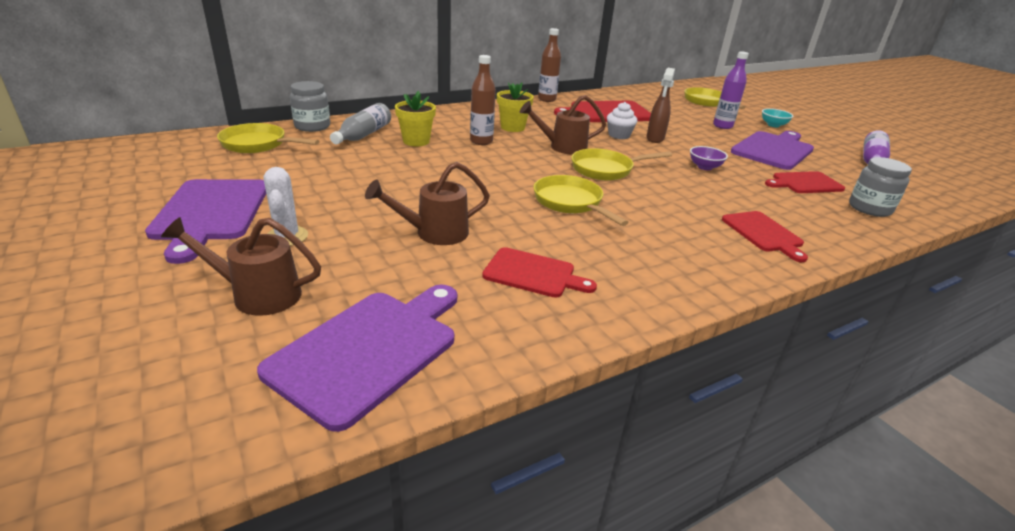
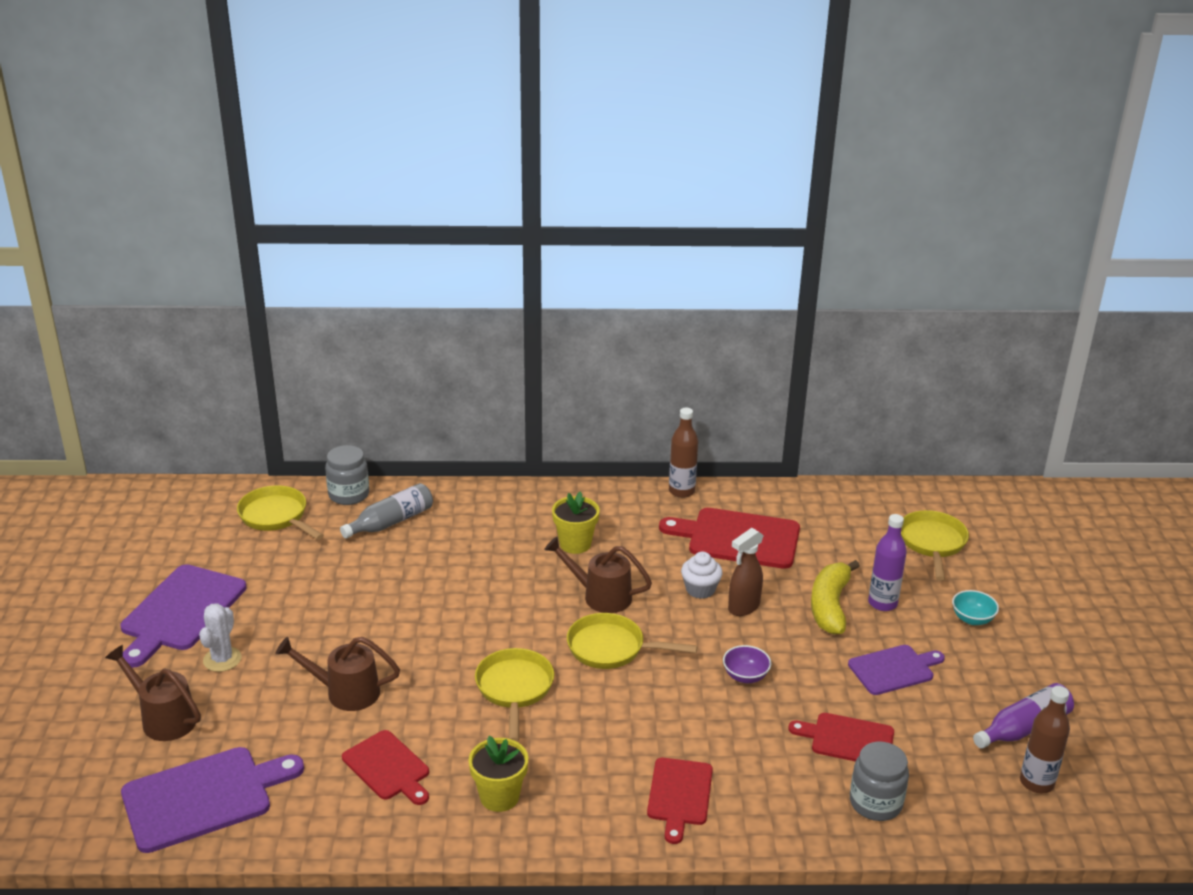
camera: 30 degrees right, 0 degrees up
(416, 141) = (439, 546): yellow flower pot -> yellow flower pot (499, 797)
(481, 141) = (512, 563): brown bottle -> brown bottle (1036, 782)
(699, 131) = (830, 606): none -> yellow banana
(773, 150) = (893, 669): purple cutting board -> purple cutting board, size x0.62

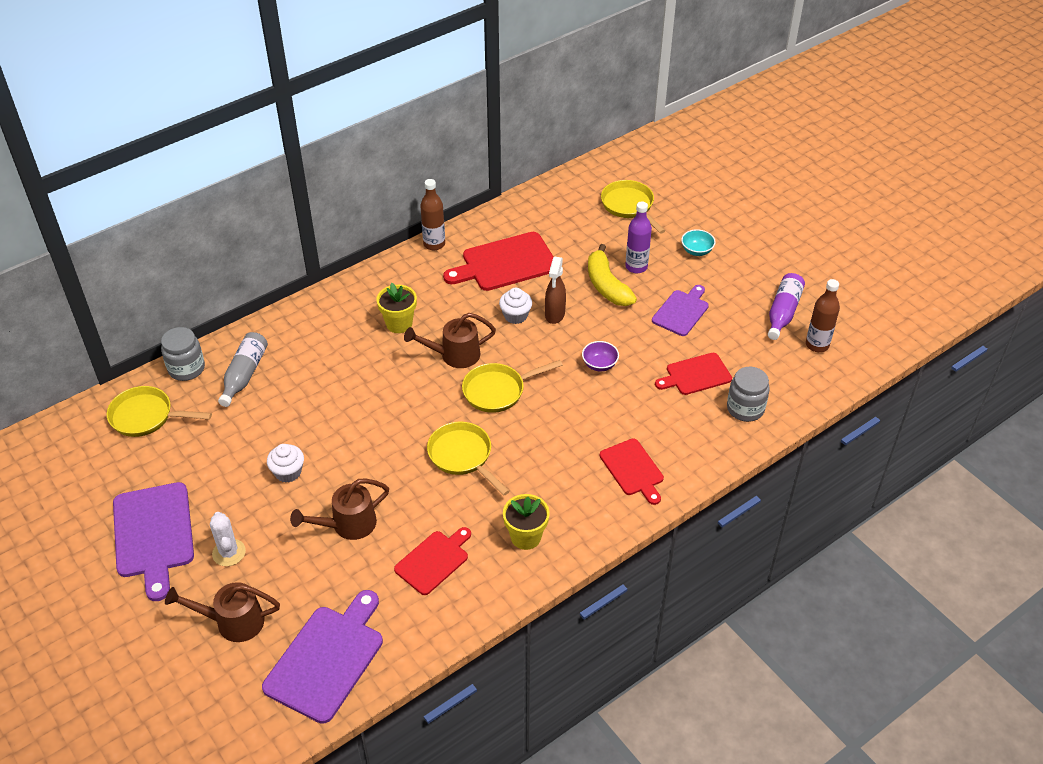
camera: 35 degrees left, 15 degrees up
(342, 620) = (288, 472): none -> white cupcake
(388, 767) = (433, 561): red cutting board -> red cutting board turned 60 degrees counterclockwise

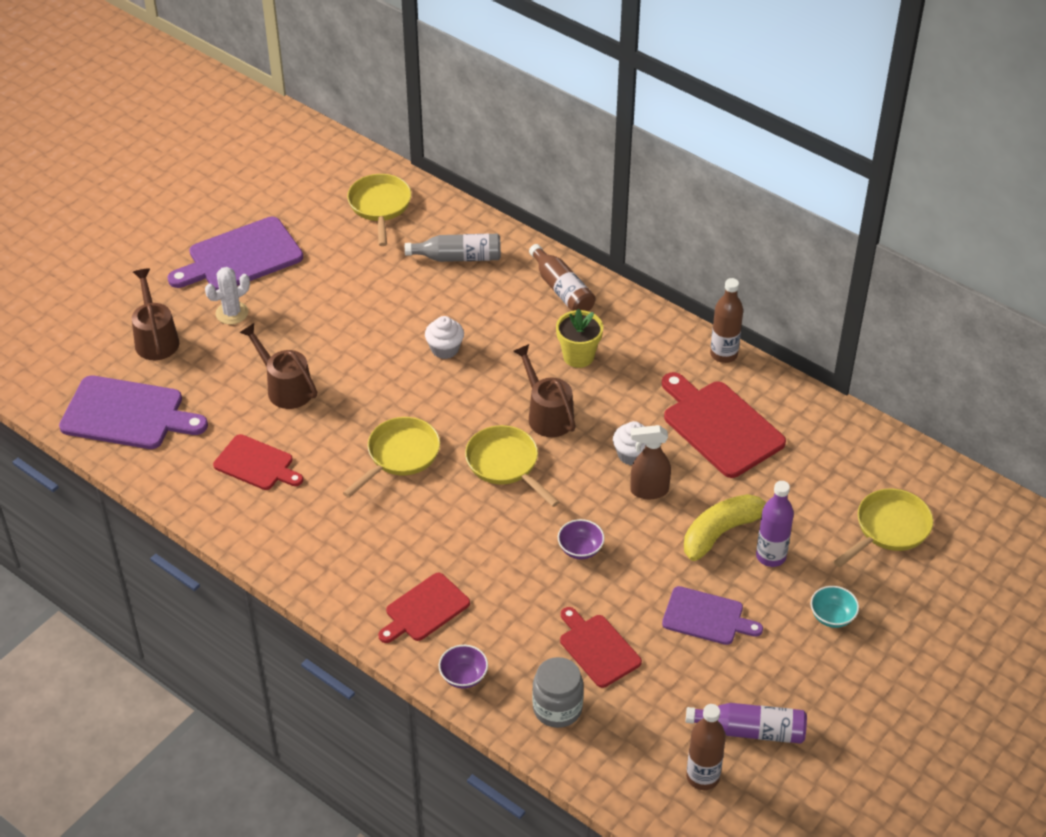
camera: 75 degrees right, 0 degrees up
(186, 368) = (452, 214): grey jar -> none
(288, 472) = (339, 326): white cupcake -> white cupcake (445, 349)
(319, 318) = (562, 289): none -> brown bottle
(526, 537) = (304, 531): yellow flower pot -> none
(704, 457) = (463, 676): none -> purple bowl

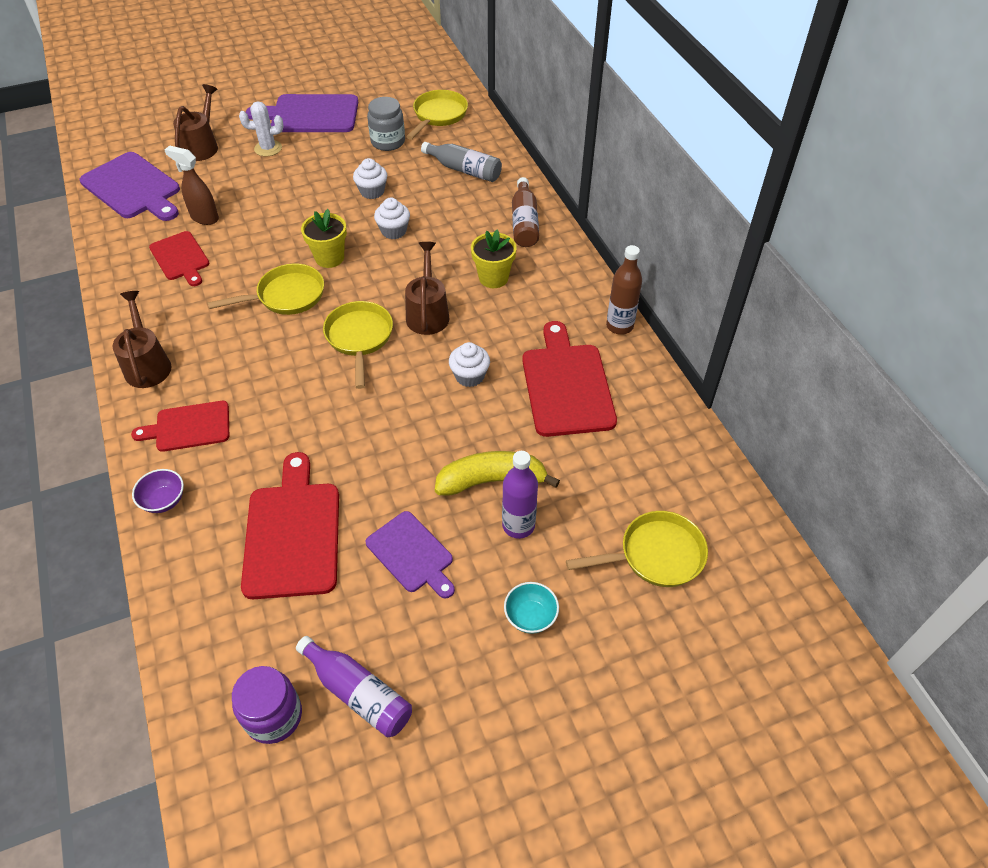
camera: 30 degrees right, 5 degrees up
(285, 387) = (253, 212): brown watering can -> brown watering can (147, 364)
(386, 317) = (372, 191): none -> white cupcake
(407, 401) = (329, 258): none -> yellow flower pot
(557, 708) = (210, 571): grey jar -> grey jar (388, 142)
(580, 549) = (356, 437): purple bowl -> none
(597, 648) = (292, 534): red cutting board -> red cutting board, size x1.61
(648, 491) = (457, 413): brown spray bottle -> brown spray bottle (204, 218)
(702, 777) = (273, 716): brown bottle -> purple jar

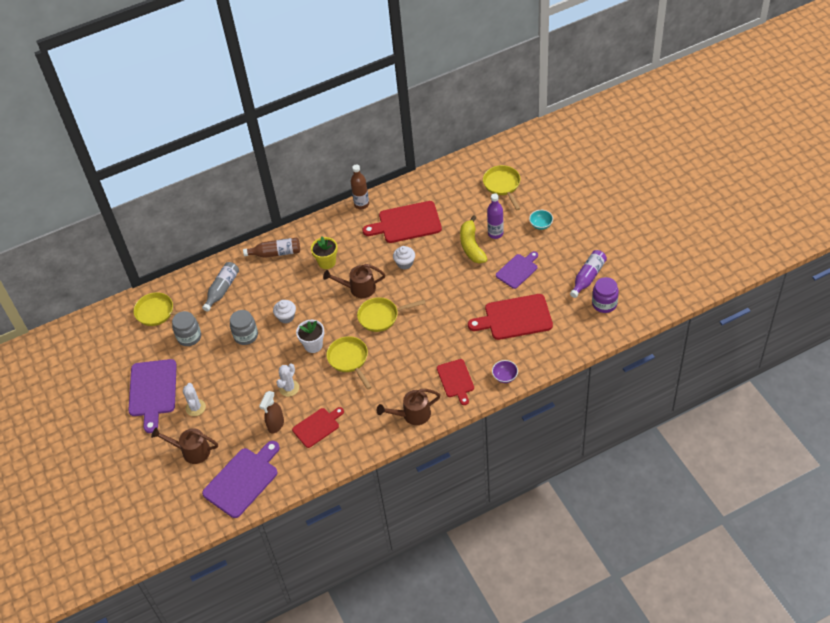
camera: 90 degrees left, 0 degrees up
(261, 231) = (289, 388): none -> white cactus
(329, 258) = (313, 345): yellow flower pot -> white flower pot
(372, 191) = (246, 335): white cupcake -> grey jar

